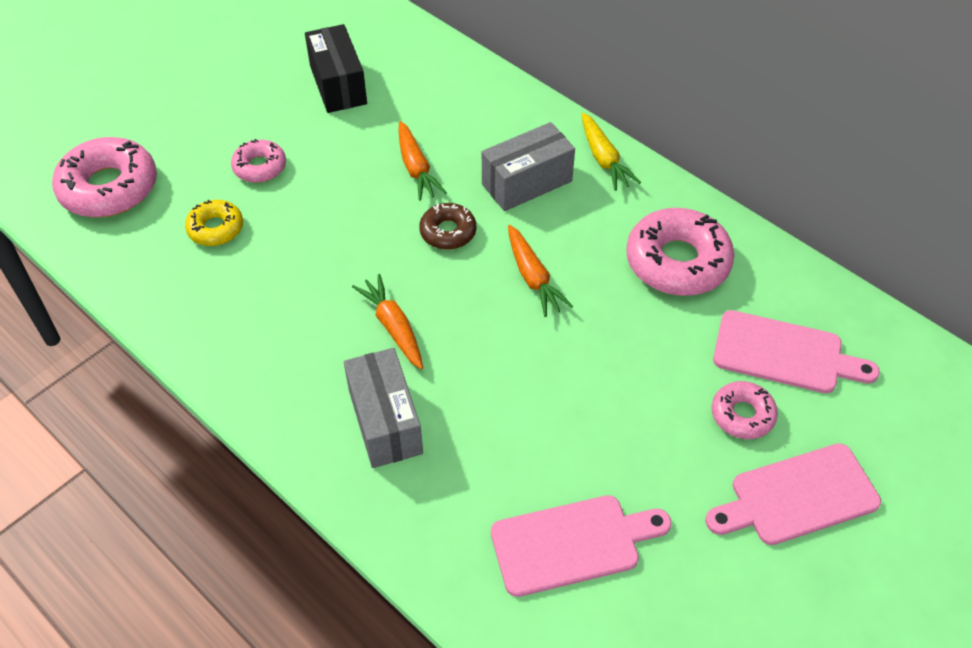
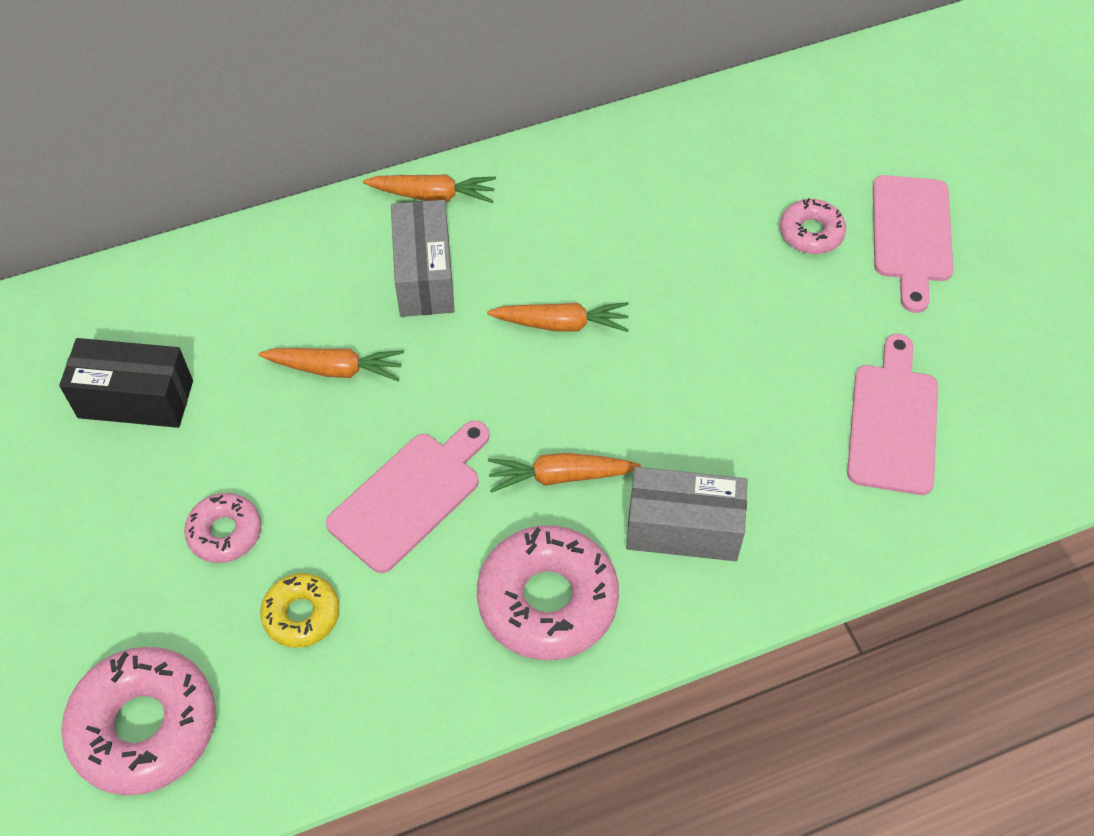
camera: 65 degrees left, 5 degrees up
(448, 232) = (452, 375): brown donut -> none
(604, 159) = (433, 195): yellow carrot -> orange carrot
(677, 262) = (608, 198): pink donut -> pink donut (547, 600)
(785, 354) = (759, 170): pink cutting board -> pink cutting board (410, 496)

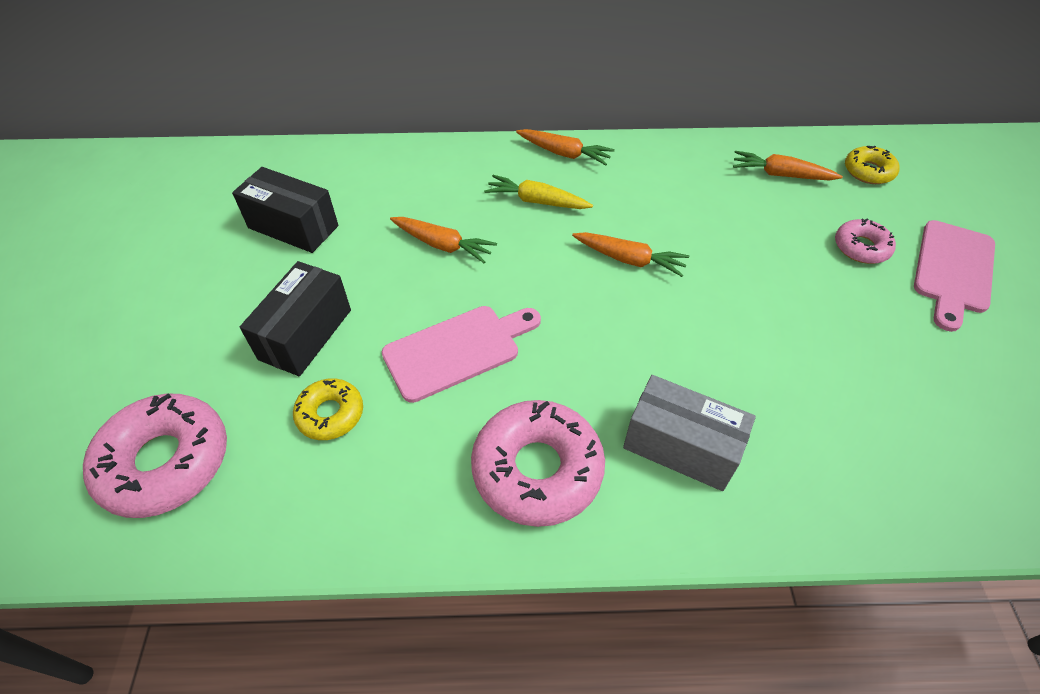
camera: 20 degrees right, 5 degrees down
(225, 532) = (305, 334): pink donut -> black box
(425, 275) = (536, 201): grey box -> yellow carrot
(560, 476) = (586, 371): orange carrot -> orange carrot (780, 175)
(798, 123) = (868, 171): none -> yellow donut
(893, 422) = (906, 414): pink cutting board -> none

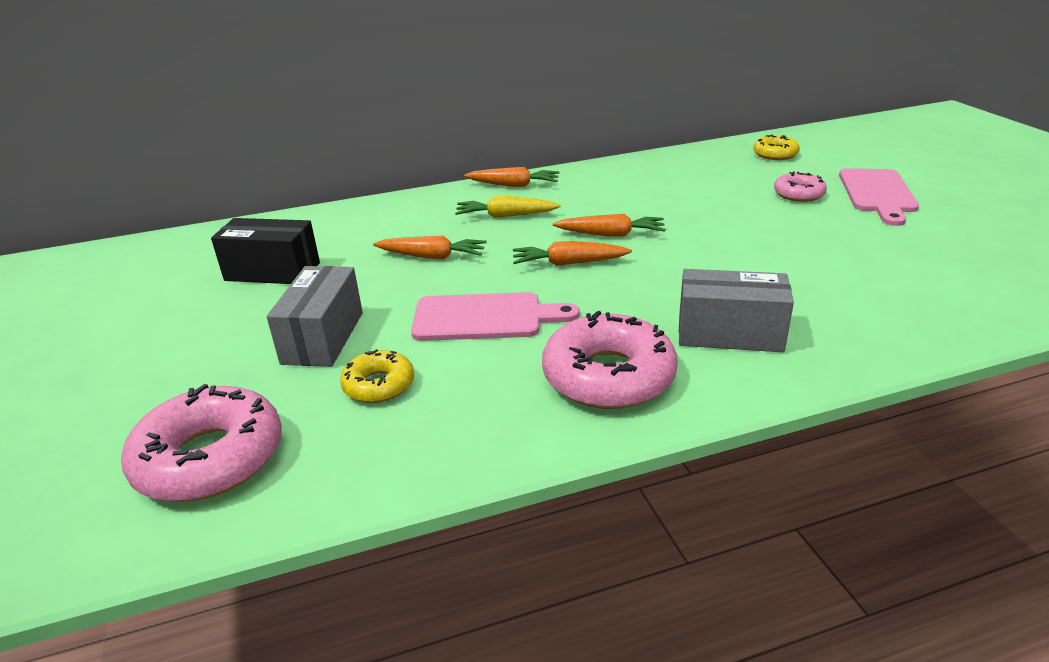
camera: 15 degrees left, 20 degrees down
(305, 334) = (323, 337): black box -> grey box
(457, 350) = (485, 317): pink cutting board -> pink cutting board turned 45 degrees clockwise
(780, 175) = (707, 167): orange carrot -> orange carrot (568, 263)

